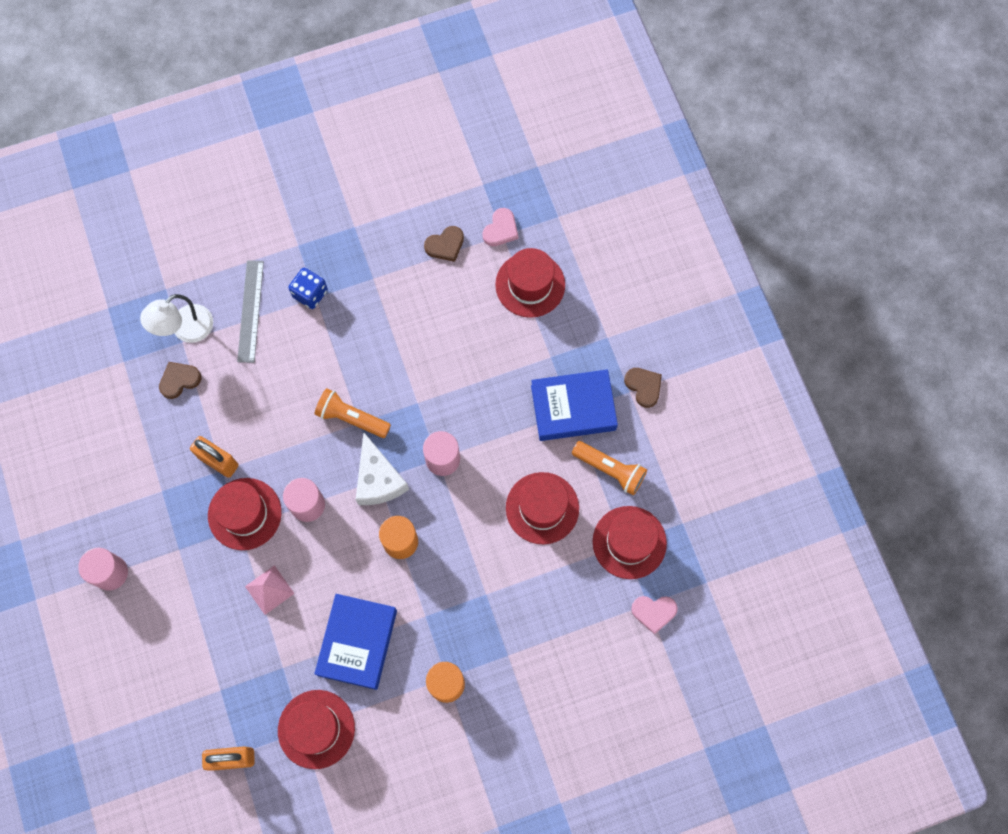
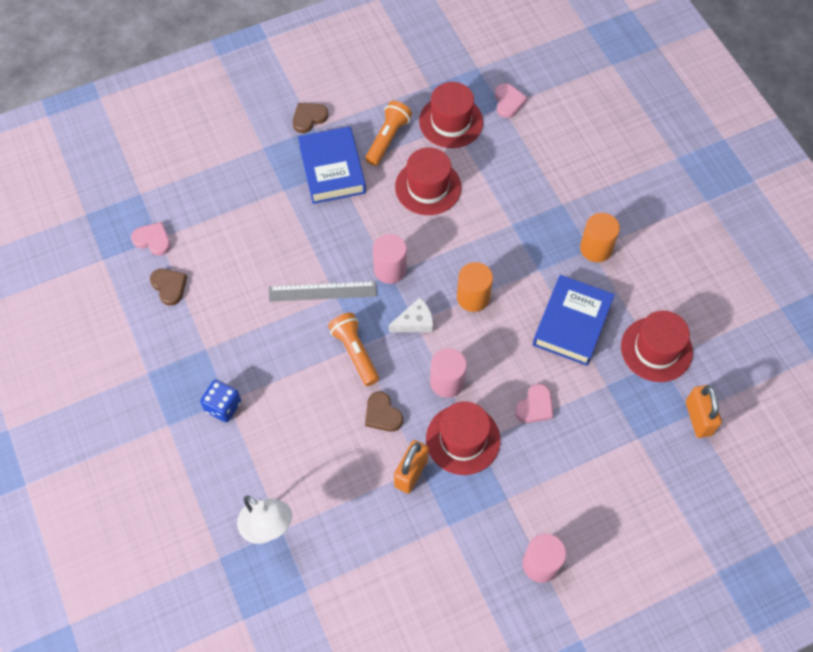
camera: 95 degrees left, 10 degrees down
(179, 380) = (325, 526): brown heart -> brown heart (382, 414)
(250, 311) = (244, 463): grey ruler -> grey ruler (322, 291)
(269, 590) = (535, 406): pink pyramid -> pink heart
(351, 418) = (355, 352): orange flashlight -> orange flashlight turned 135 degrees clockwise
(357, 642) = (572, 324): blue book -> blue book turned 75 degrees counterclockwise
(378, 479) = (415, 322): white cheese -> white cheese, size x0.66
(530, 285) = (211, 211): red hat -> none

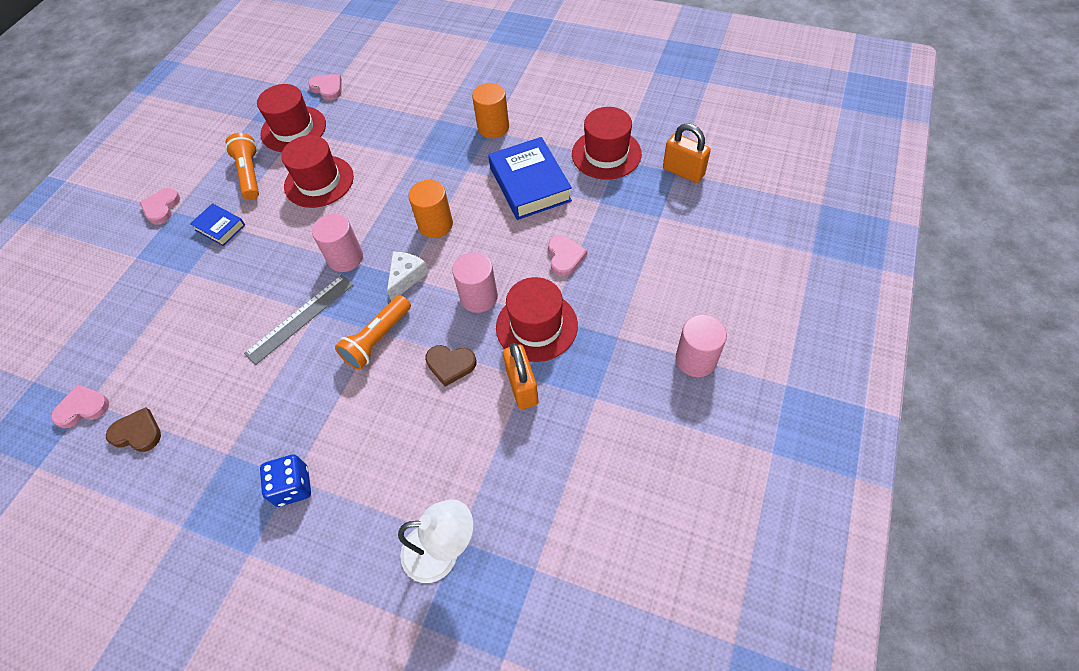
camera: 40 degrees left, 5 degrees down
(309, 118) = (161, 208): brown heart -> pink heart
(332, 169) = (220, 227): blue book -> blue book, size x0.53
(355, 352) = (377, 339): orange flashlight -> orange flashlight turned 75 degrees counterclockwise

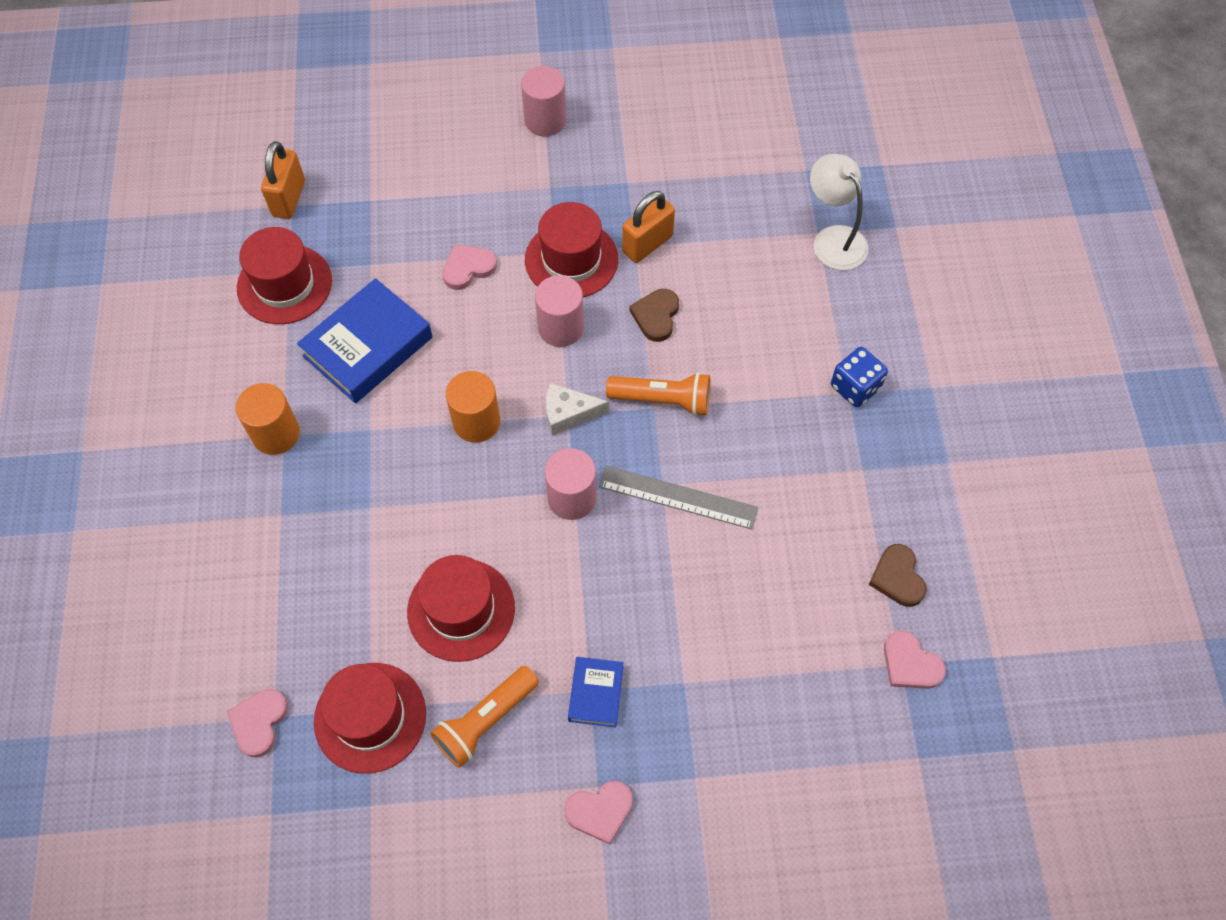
camera: 120 degrees left, 5 degrees up
(450, 365) = (656, 316): brown heart -> brown heart turned 150 degrees counterclockwise

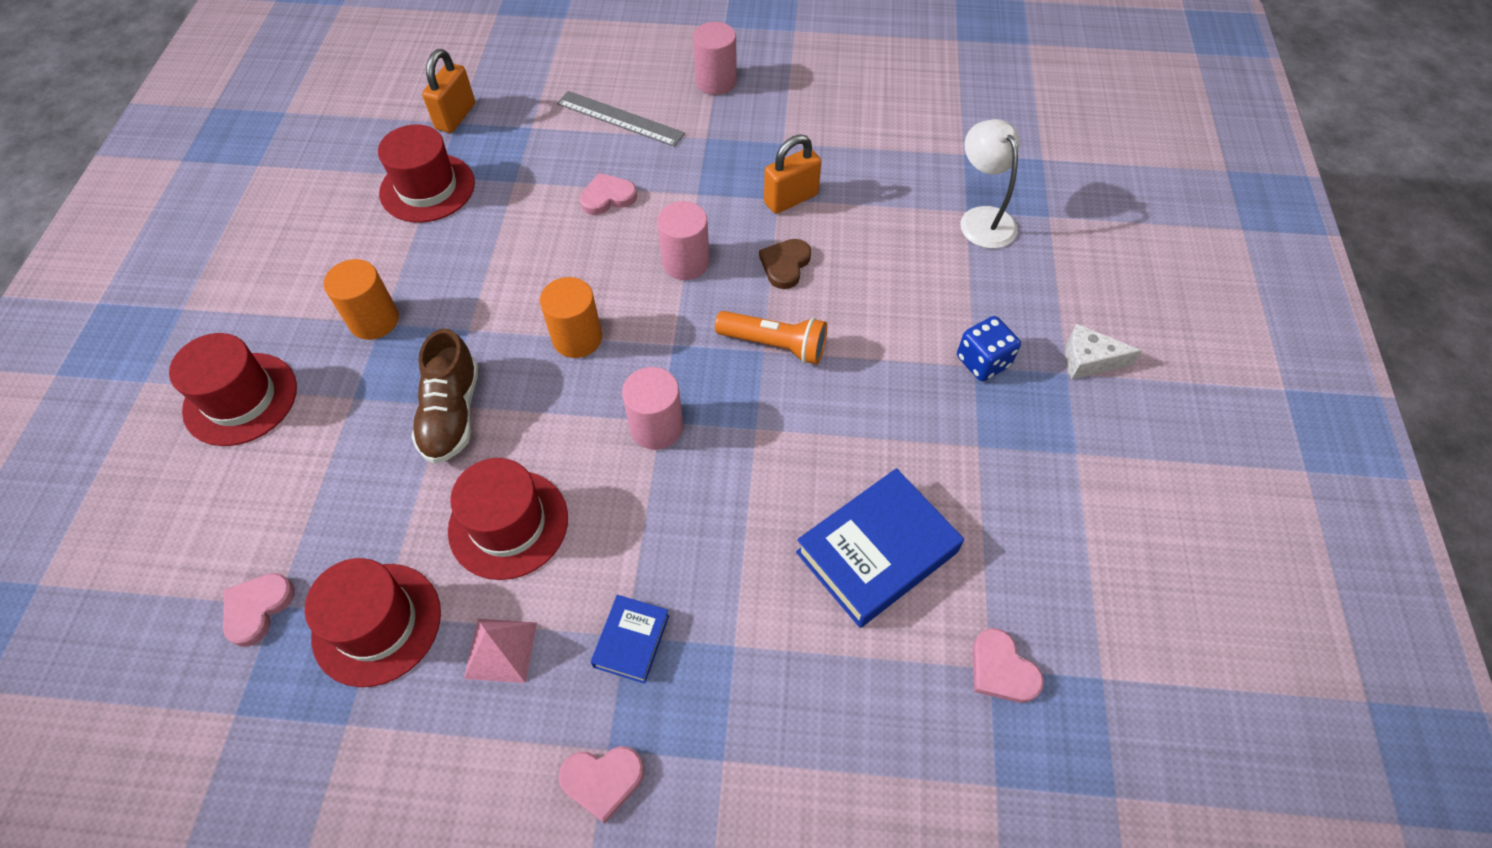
camera: 10 degrees right, 5 degrees down
(368, 347) = (489, 253): blue book -> blue book (876, 552)
(379, 515) = (452, 414): none -> brown shoe
(485, 721) = (501, 650): orange flashlight -> pink pyramid
(568, 414) = (673, 344): white cheese -> white cheese (1088, 360)
(571, 259) = (711, 203): red hat -> red hat (241, 399)
(678, 497) = (770, 444): grey ruler -> grey ruler (620, 118)
(897, 577) = (1001, 568): brown heart -> none

